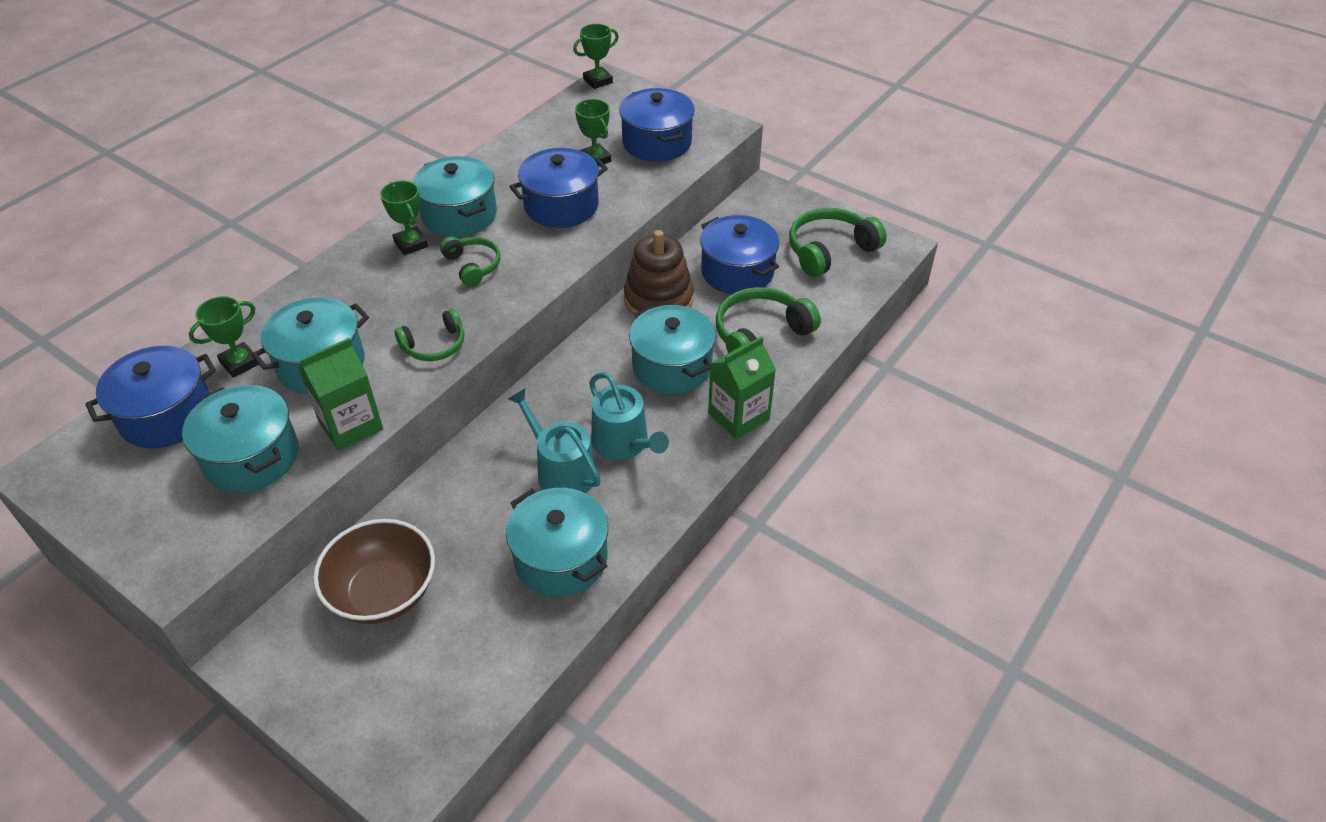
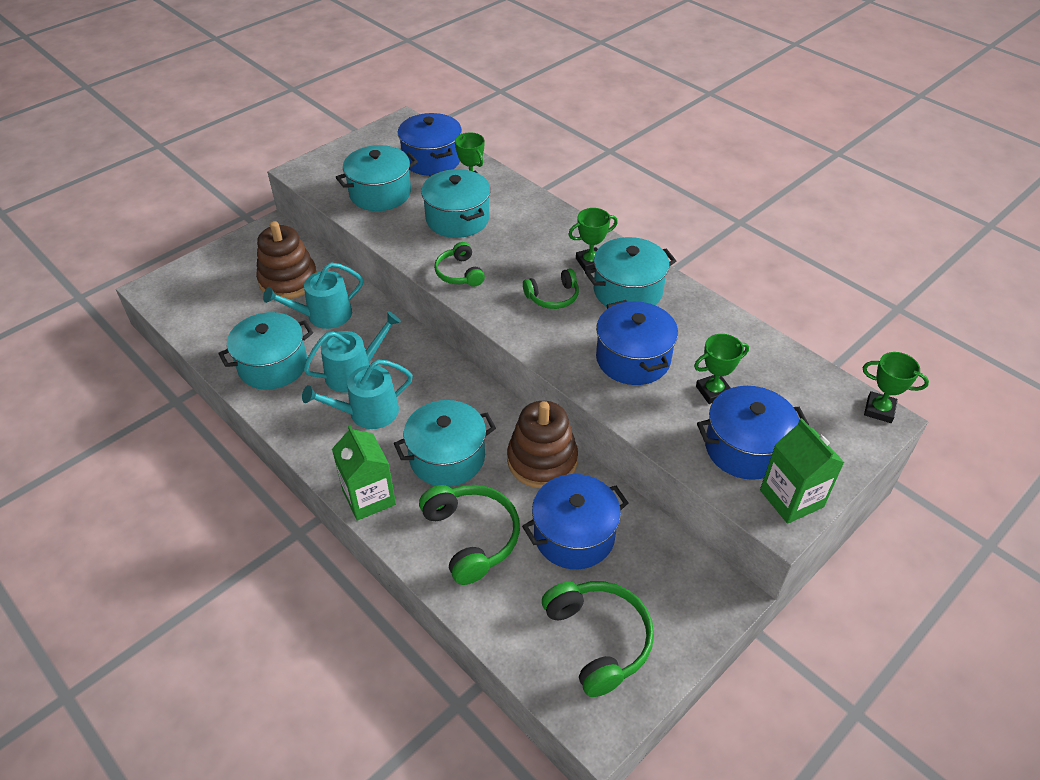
camera: 100 degrees right, 0 degrees up
(350, 425) = (391, 233): green carton -> green carton (791, 498)
(383, 592) = (288, 280): brown bowl -> brown stacking toy
(459, 528) = (324, 315): none -> turquoise watering can
(598, 81) = (879, 410): green trophy -> green trophy turned 45 degrees counterclockwise

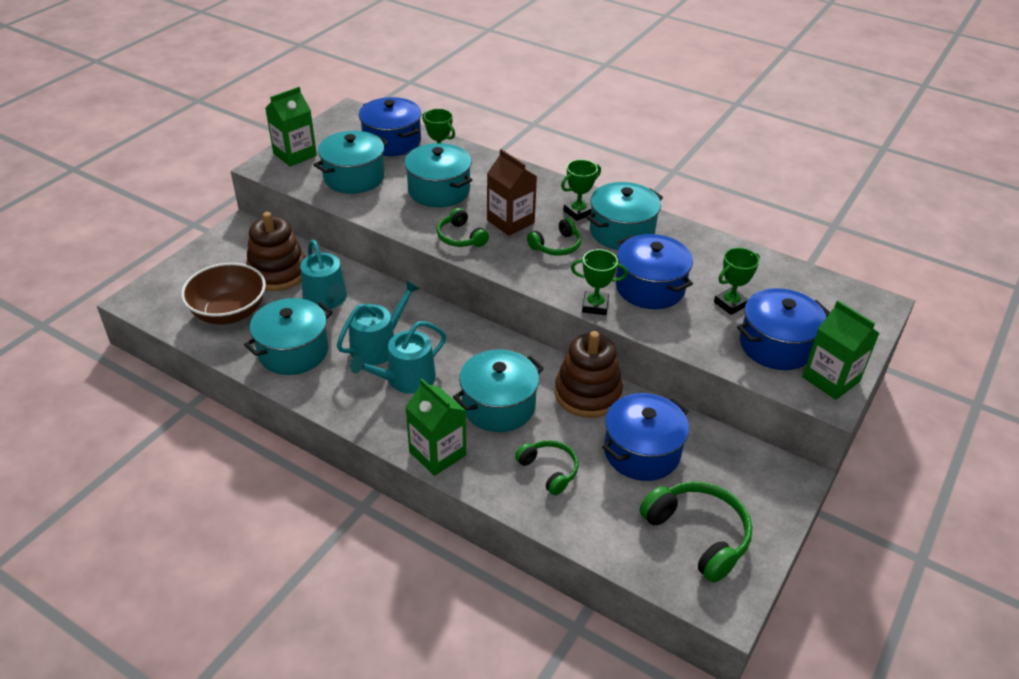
camera: 15 degrees left, 5 degrees down
(229, 315) = (229, 312): none -> brown bowl
(324, 315) = (327, 299): turquoise watering can -> turquoise watering can turned 75 degrees counterclockwise
(333, 162) = (295, 155): none -> green carton
(472, 537) = (549, 470): green headphones -> green headphones, size x0.61
(516, 263) = (510, 221): none -> brown carton
(879, 410) = (873, 297): green trophy -> green trophy (595, 306)

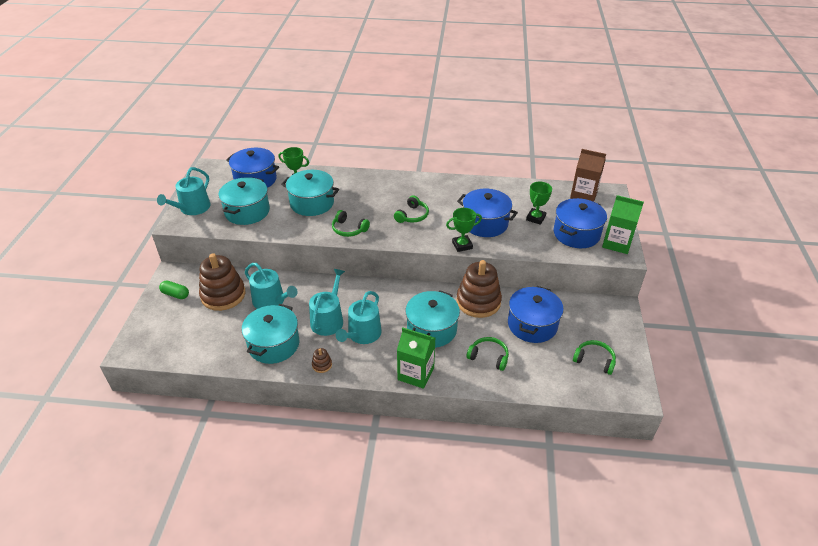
camera: 25 degrees left, 0 degrees up
(227, 253) = (175, 294): none -> green capsule
(229, 312) = (208, 334): brown bowl -> none
(295, 155) = (192, 208): green carton -> turquoise watering can
(331, 397) = (322, 365): none -> brown stacking toy
(510, 221) = (373, 209): brown carton -> brown carton (583, 195)
(578, 212) = (410, 190): green trophy -> none
(622, 232) = (444, 194): turquoise pot -> none
(698, 534) = (594, 360): green headphones -> green headphones, size x0.61

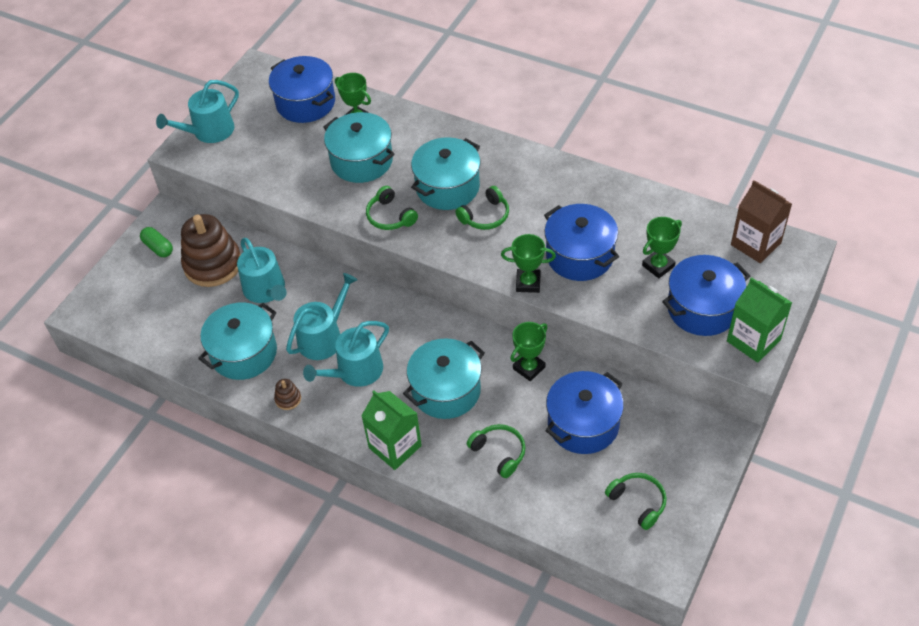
camera: 25 degrees right, 10 degrees up
(247, 211) = (274, 154): turquoise pot -> turquoise pot (447, 187)
(478, 302) = (529, 368): brown stacking toy -> green trophy

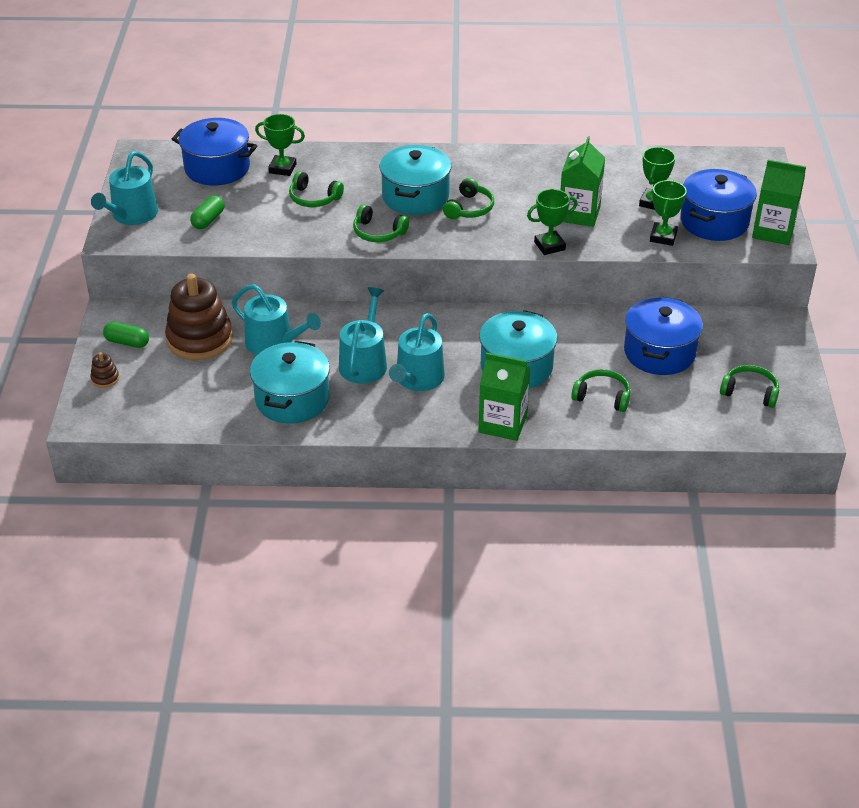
camera: 30 degrees left, 10 degrees down
(263, 156) = (208, 220): none -> green capsule
(288, 399) = (368, 421): brown stacking toy -> brown stacking toy (105, 378)
(361, 161) = (314, 198): turquoise pot -> green headphones
(529, 368) = (578, 327): green trophy -> green trophy (663, 237)
(579, 256) = (579, 214): blue pot -> green carton
(755, 244) = (721, 165): brown carton -> none

